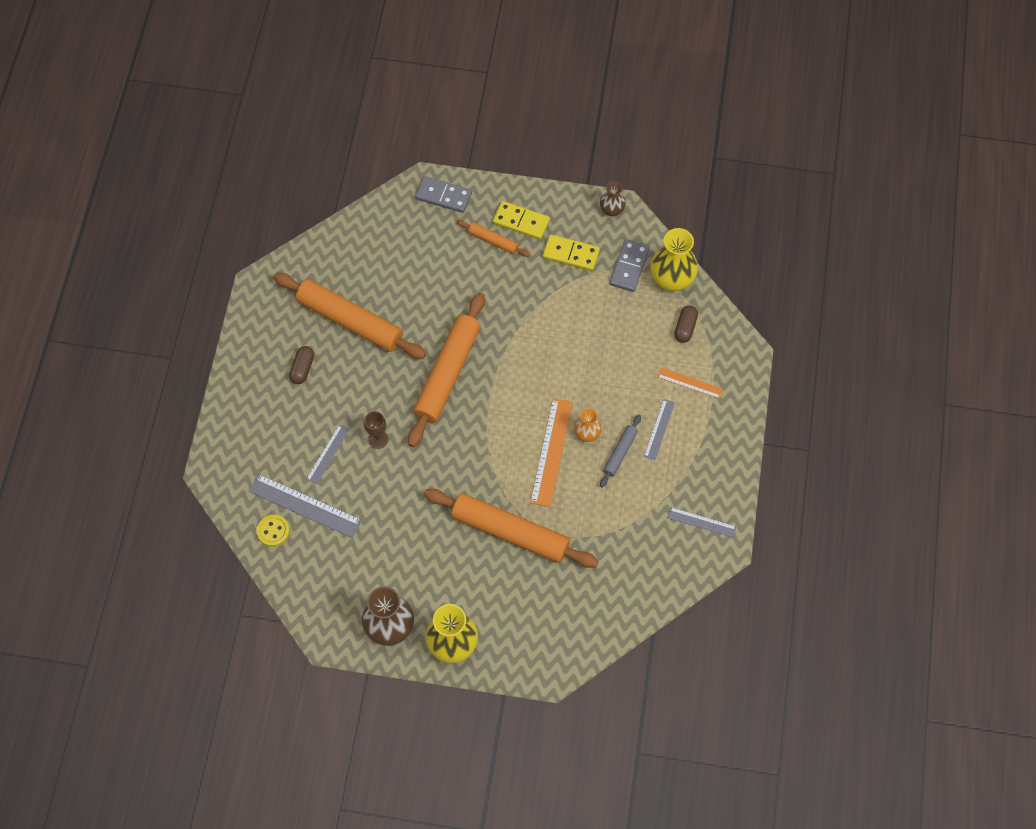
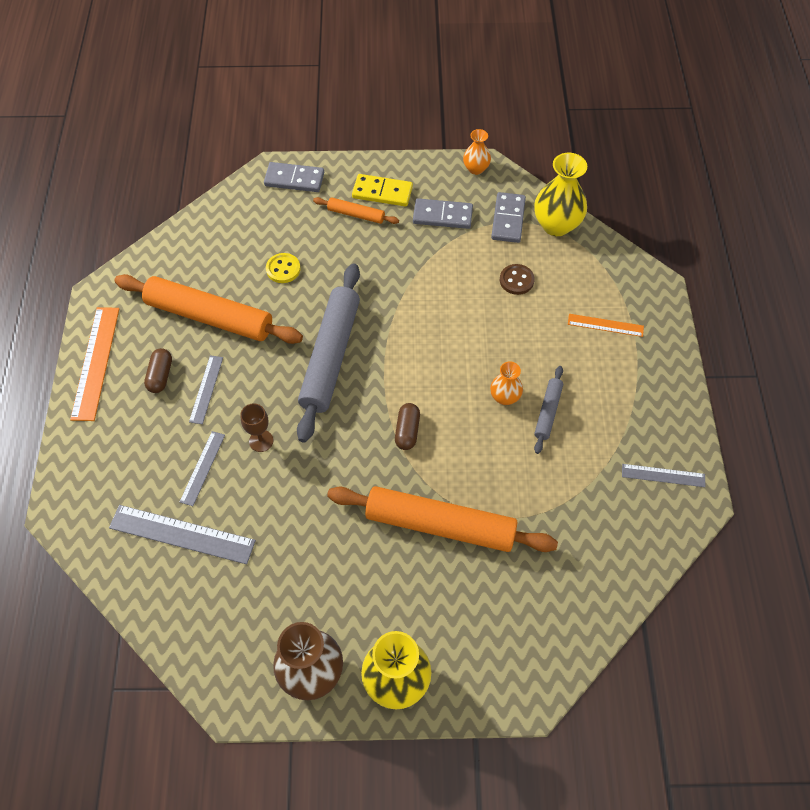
camera: 10 degrees left, 5 degrees down
(273, 531) = (145, 572): yellow button -> yellow button (283, 269)
(447, 373) = (331, 356): orange rolling pin -> grey rolling pin
(551, 452) = (468, 423): orange ruler -> orange ruler (96, 362)
(571, 254) = (442, 216): yellow domino -> grey domino
(612, 210) = (476, 169): brown vase -> orange vase
(622, 328) = (516, 280): none -> brown button
(659, 429) = (585, 379): grey ruler -> grey ruler (206, 389)
(685, 328) = (584, 270): brown capsule -> brown capsule (407, 431)

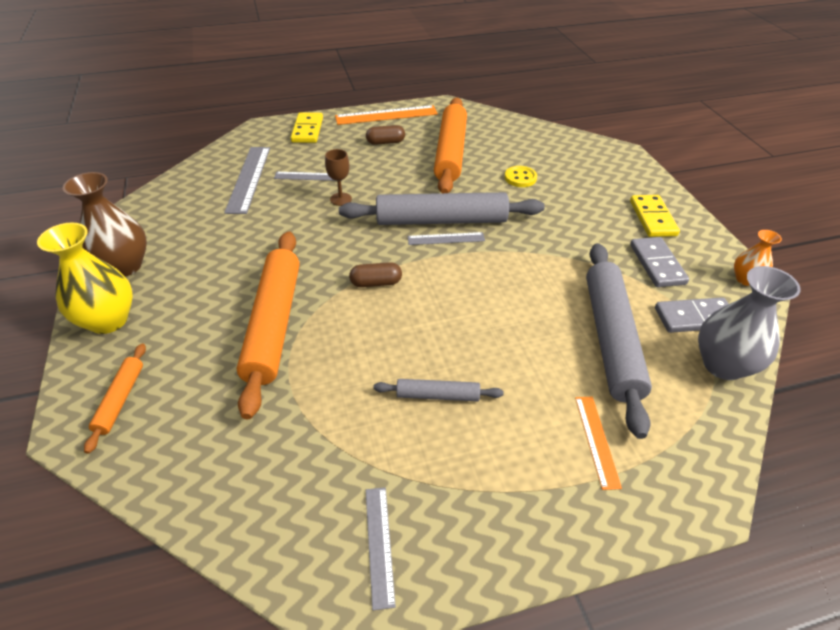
camera: 75 degrees right, 15 degrees down
(92, 457) = (307, 130): none -> yellow domino
(206, 389) = (381, 164): grey ruler -> grey ruler (446, 239)
(294, 179) = (623, 165): grey domino -> none
(356, 214) = (612, 207): orange rolling pin -> orange rolling pin (120, 399)
(504, 397) = (443, 352): orange vase -> none
(516, 280) = (611, 338): brown button -> grey rolling pin
(556, 225) = (723, 365): yellow vase -> grey vase

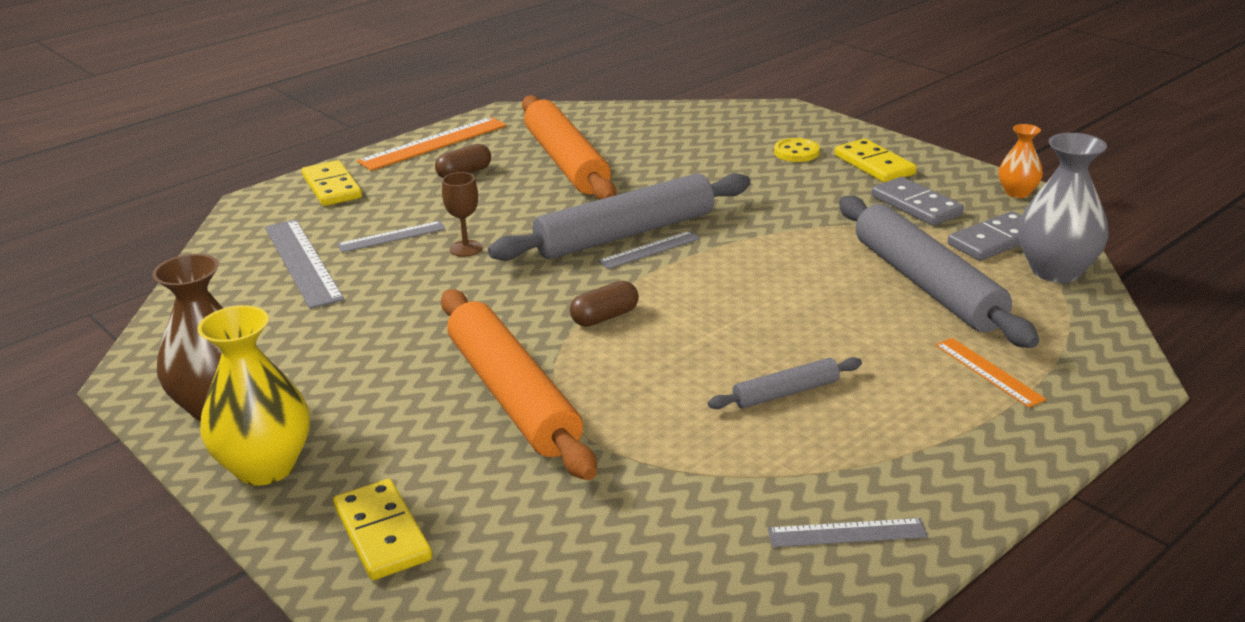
camera: 25 degrees left, 15 degrees down
(120, 399) = (382, 533): orange rolling pin -> yellow domino
(379, 544) = (847, 533): grey ruler -> grey ruler turned 60 degrees counterclockwise
(520, 178) = (683, 166): yellow button -> yellow button (796, 152)

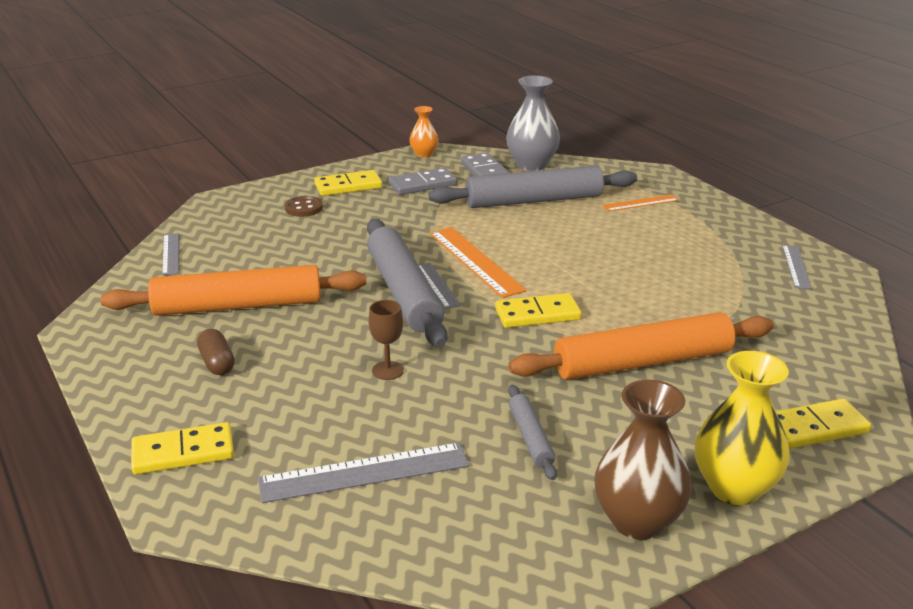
camera: 80 degrees left, 0 degrees up
(391, 237) = (338, 413): grey ruler -> grey ruler (171, 254)
(433, 143) = (120, 378): orange ruler -> orange ruler (475, 261)
(605, 317) = (537, 314): brown capsule -> yellow domino
(785, 393) = (654, 262): grey rolling pin -> grey rolling pin (530, 438)
(796, 152) = (304, 208): yellow button -> brown button

